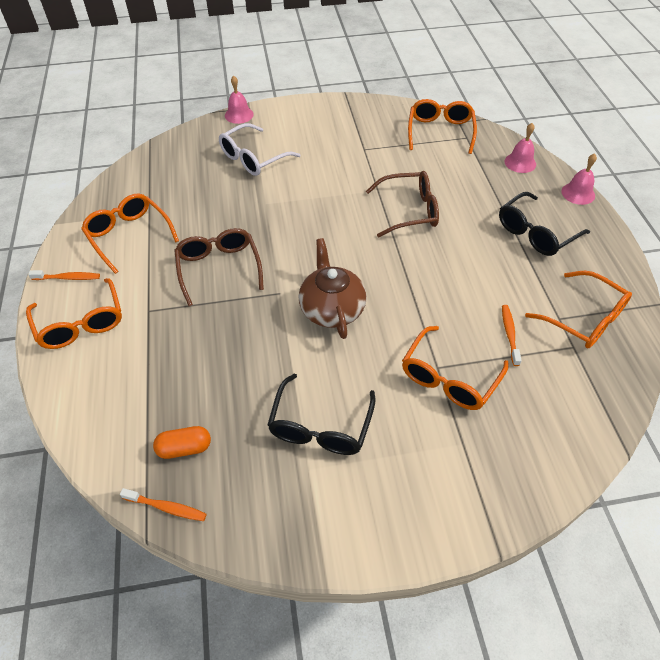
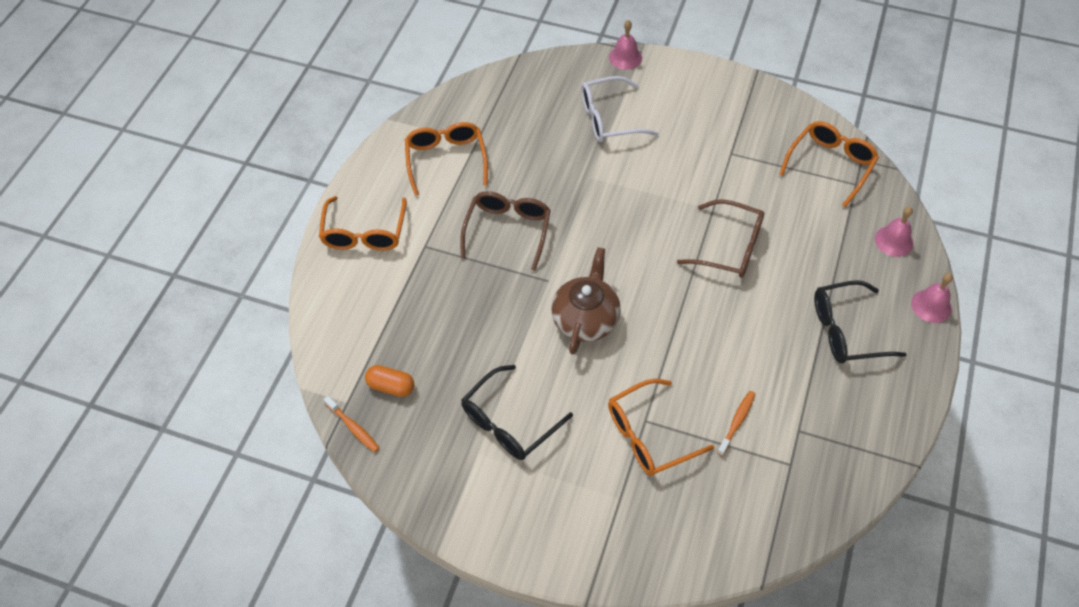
camera: 30 degrees right, 5 degrees up
(68, 278) = (374, 182): orange toothbrush -> none
(583, 318) = (823, 442): orange glasses -> none

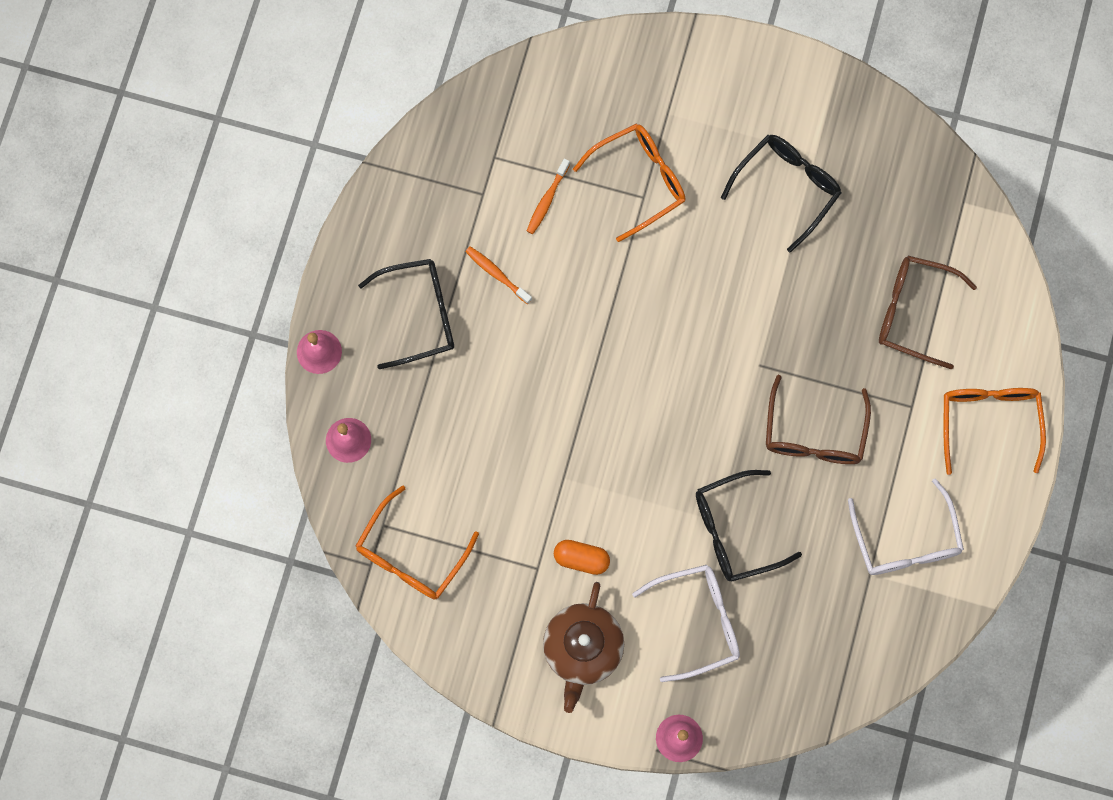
camera: 175 degrees right, 20 degrees up
(353, 427) = (951, 174): orange toothbrush -> orange toothbrush (497, 274)
(391, 386) = (919, 222): orange capsule -> orange capsule (581, 558)
(446, 160) = (905, 540): orange glasses -> white glasses
(577, 171) = (735, 530): none -> black glasses
(585, 318) = (713, 316): brown teapot -> brown teapot (582, 649)
(729, 247) = (546, 421): brown glasses -> brown glasses (914, 312)

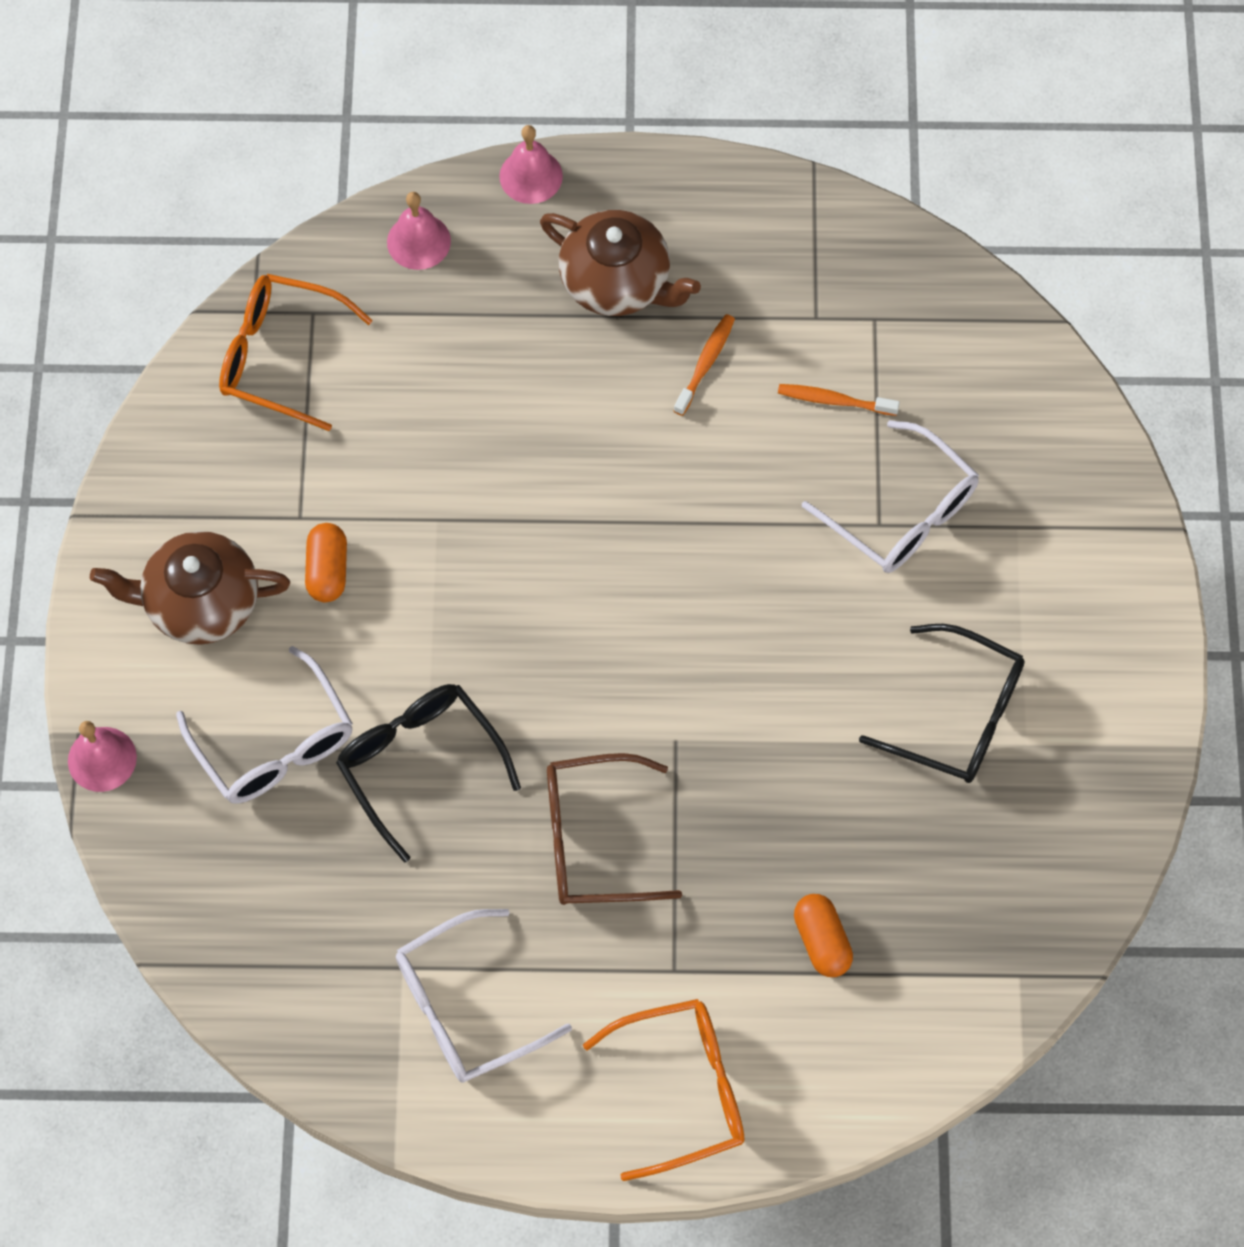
camera: 75 degrees right, 10 degrees down
(419, 315) = (617, 282): black glasses -> brown teapot
(638, 181) = (901, 512): orange glasses -> white glasses
(914, 312) = (821, 941): brown glasses -> orange capsule

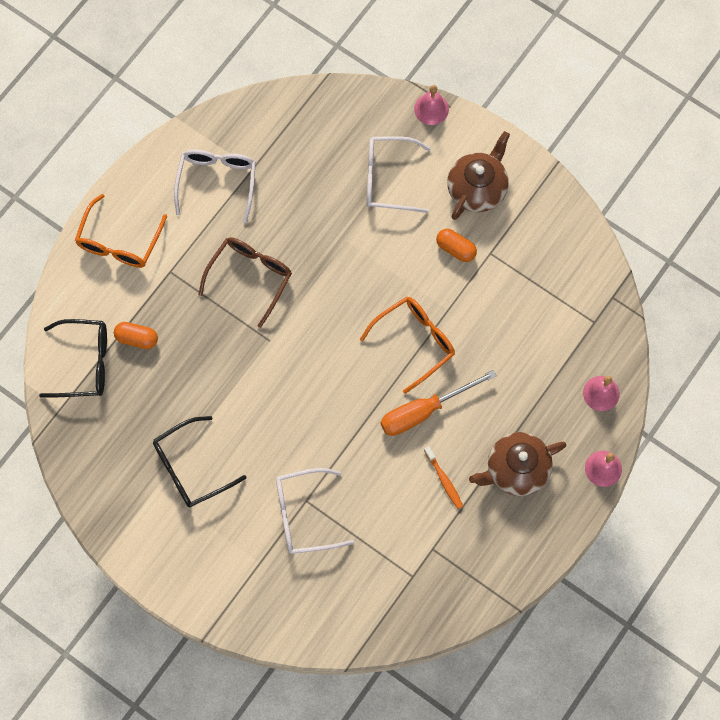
camera: 125 degrees right, 5 degrees up
(281, 357) = (579, 294): orange glasses -> orange glasses (414, 342)
(420, 764) = (336, 230): black glasses -> black glasses (84, 363)
(622, 453) = (424, 411): none -> orange screwdriver
(834, 400) = (383, 526): orange toothbrush -> none

